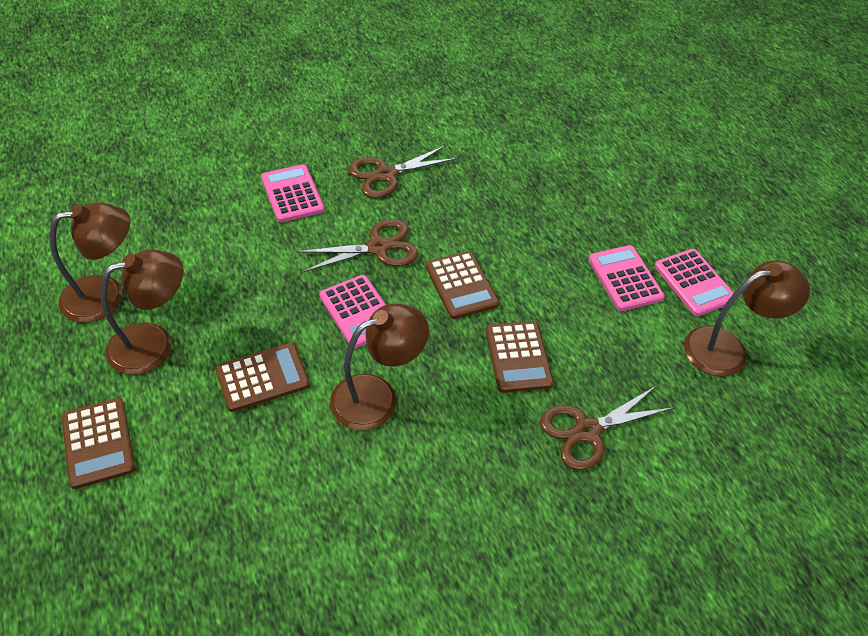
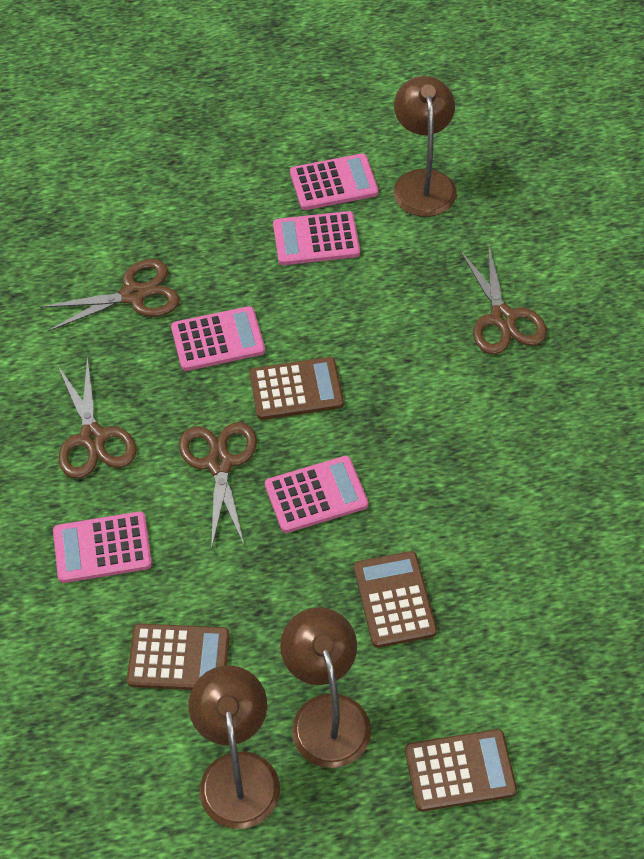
camera: 75 degrees left, 5 degrees up
(377, 397) = (436, 491): brown lamp -> none
(497, 230) = (218, 339): none -> pink calculator
(518, 357) = (405, 356): brown calculator -> brown calculator (179, 658)
(524, 176) = (133, 295): none -> brown scissors

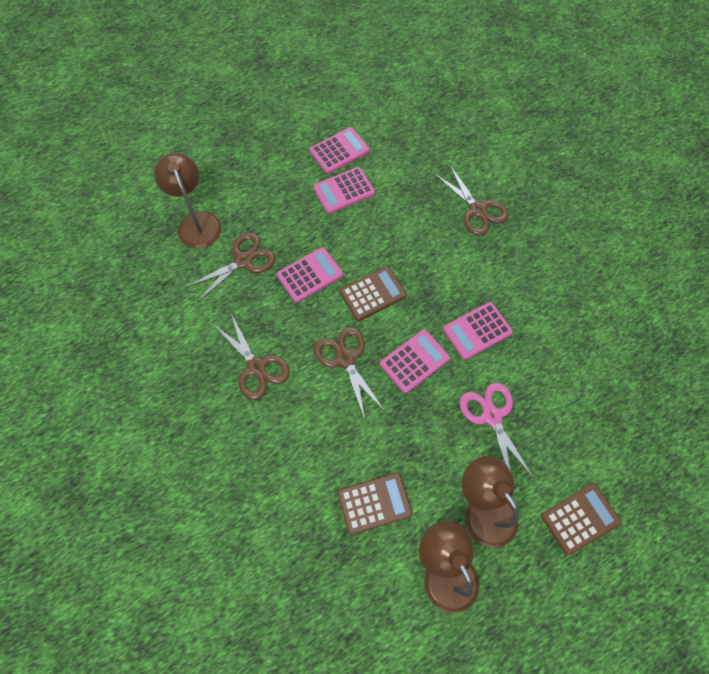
camera: 20 degrees left, 10 degrees up
(102, 548) = (293, 442): pink calculator -> pink calculator (477, 331)
(394, 600) = (492, 416): brown calculator -> pink scissors
(423, 182) = (393, 136): brown lamp -> brown lamp (196, 222)

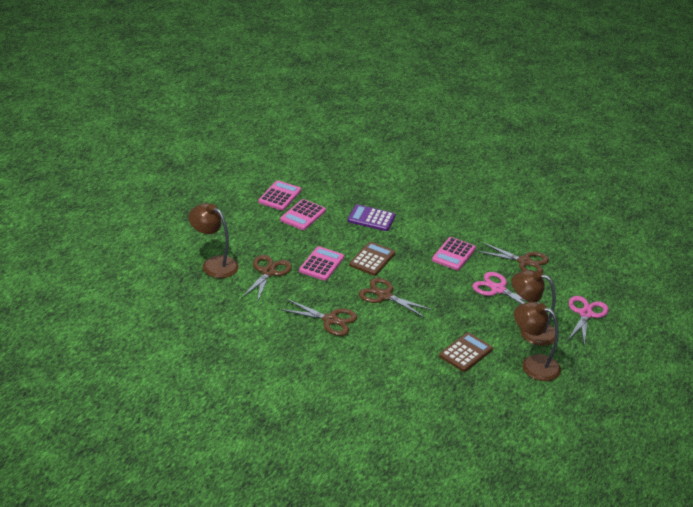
camera: 35 degrees left, 30 degrees down
(414, 361) = (429, 281): pink calculator -> none
(418, 229) = (371, 218): none -> purple calculator
(477, 210) = (400, 197): brown scissors -> brown scissors (524, 262)
(580, 518) = (585, 314): brown calculator -> pink scissors

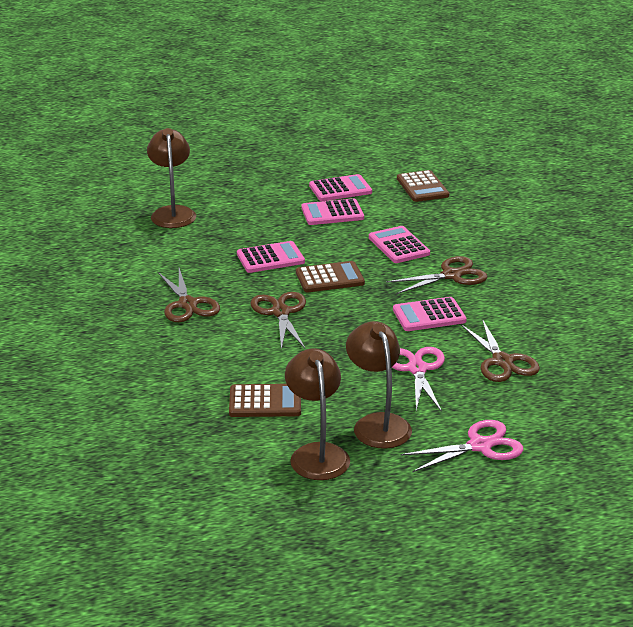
camera: 50 degrees right, 5 degrees down
(268, 272) = (207, 241): brown scissors -> brown scissors (451, 275)
(320, 172) = (422, 187): none -> brown calculator
(371, 218) = (398, 246): purple calculator -> pink calculator

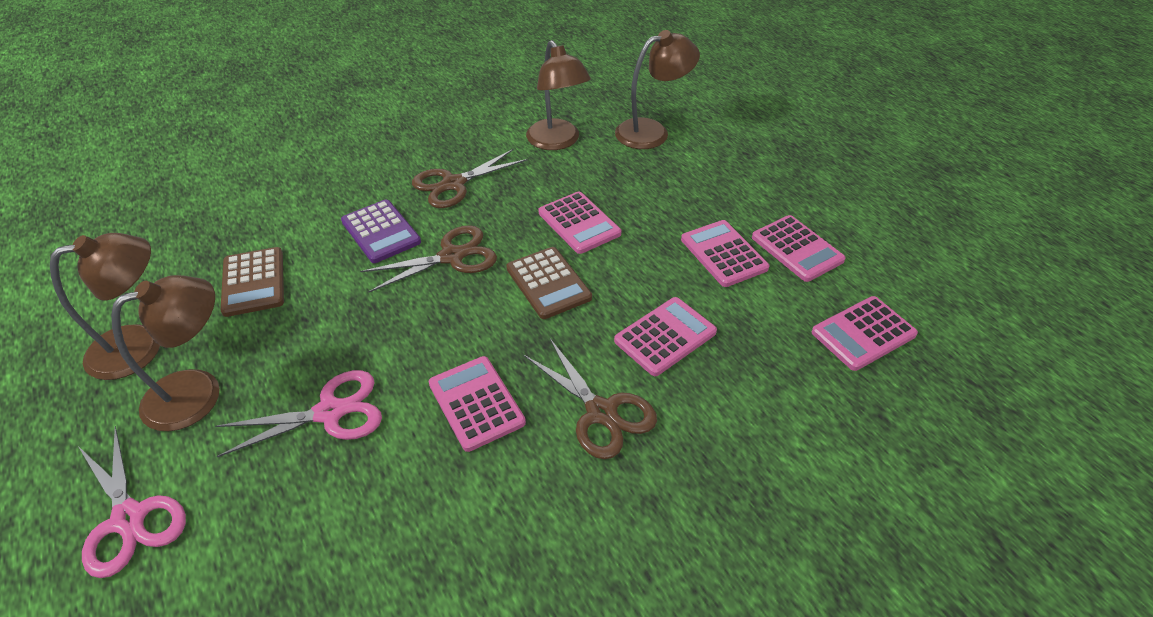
camera: 75 degrees right, 15 degrees up
(158, 253) = (557, 142): none -> brown lamp
(232, 341) = (381, 232): none -> purple calculator
(422, 187) = (863, 334): brown calculator -> pink calculator
(502, 361) = (357, 517): brown scissors -> none

